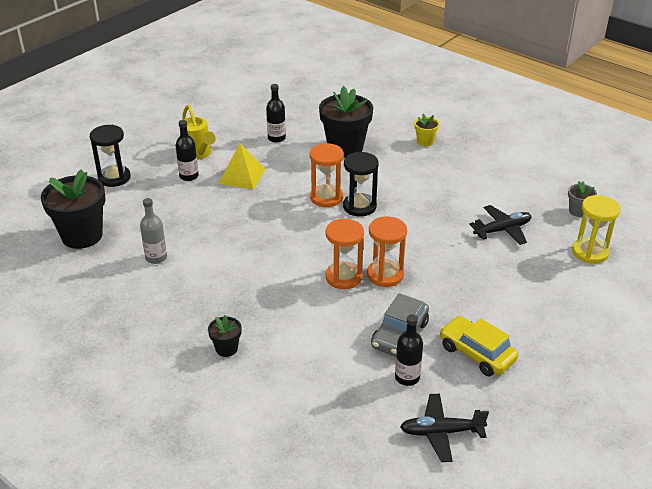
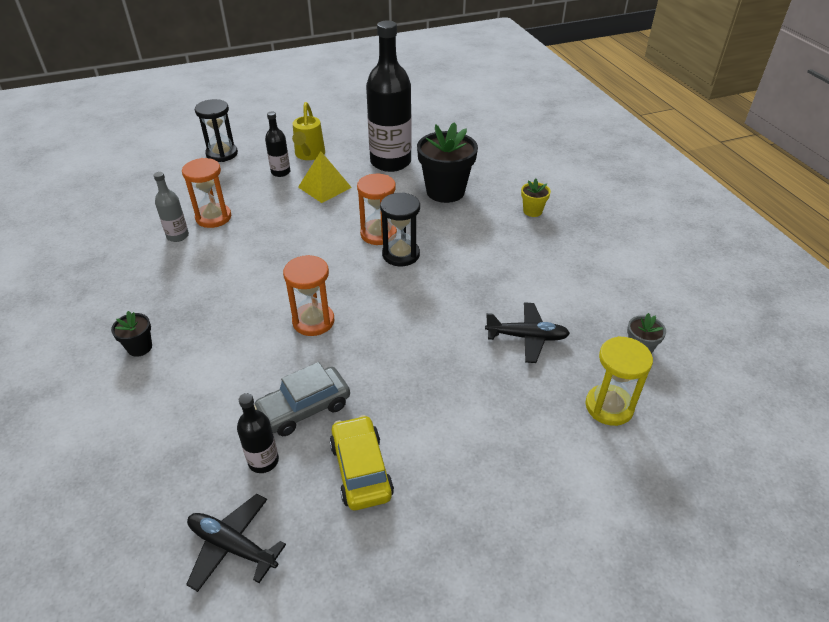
camera: 30 degrees right, 5 degrees up
(82, 236) = (145, 195): black flower pot -> none
(276, 138) = (390, 162): black bottle -> black bottle, size x2.17
(385, 275) = (355, 336): orange hourglass -> orange hourglass (213, 217)

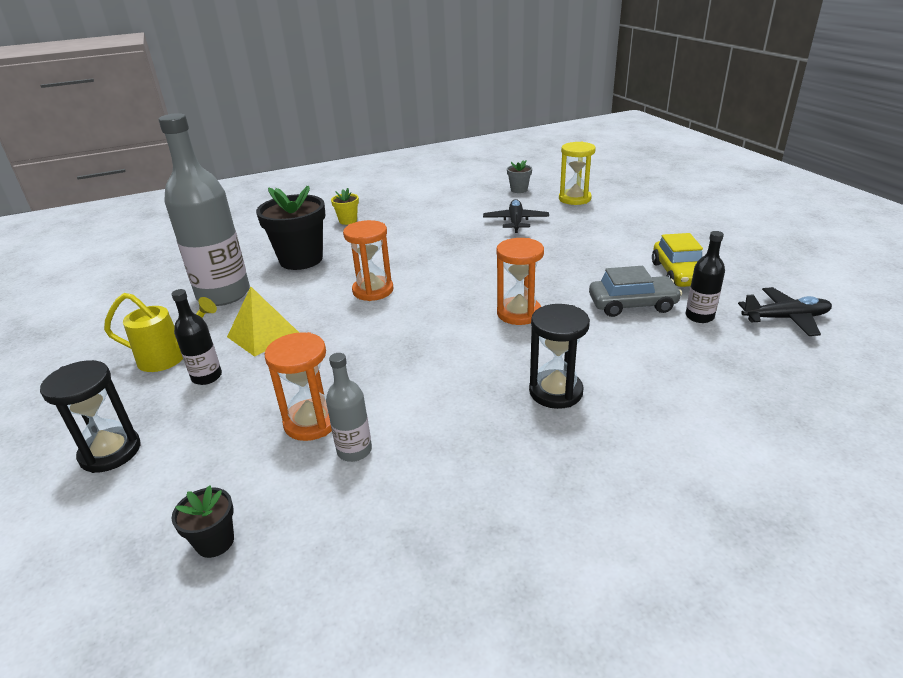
camera: 90 degrees left, 10 degrees down
(140, 347) = (595, 428): black flower pot -> black flower pot (215, 542)
(232, 546) = (785, 318): black plane -> black plane turned 120 degrees counterclockwise
(304, 408) = (632, 305): grey car -> grey car turned 60 degrees counterclockwise
(361, 470) = (678, 274): yellow car -> yellow car turned 75 degrees counterclockwise
(390, 162) = (223, 294): black bottle -> grey bottle
(401, 254) = (410, 276): black hourglass -> black hourglass (555, 392)

